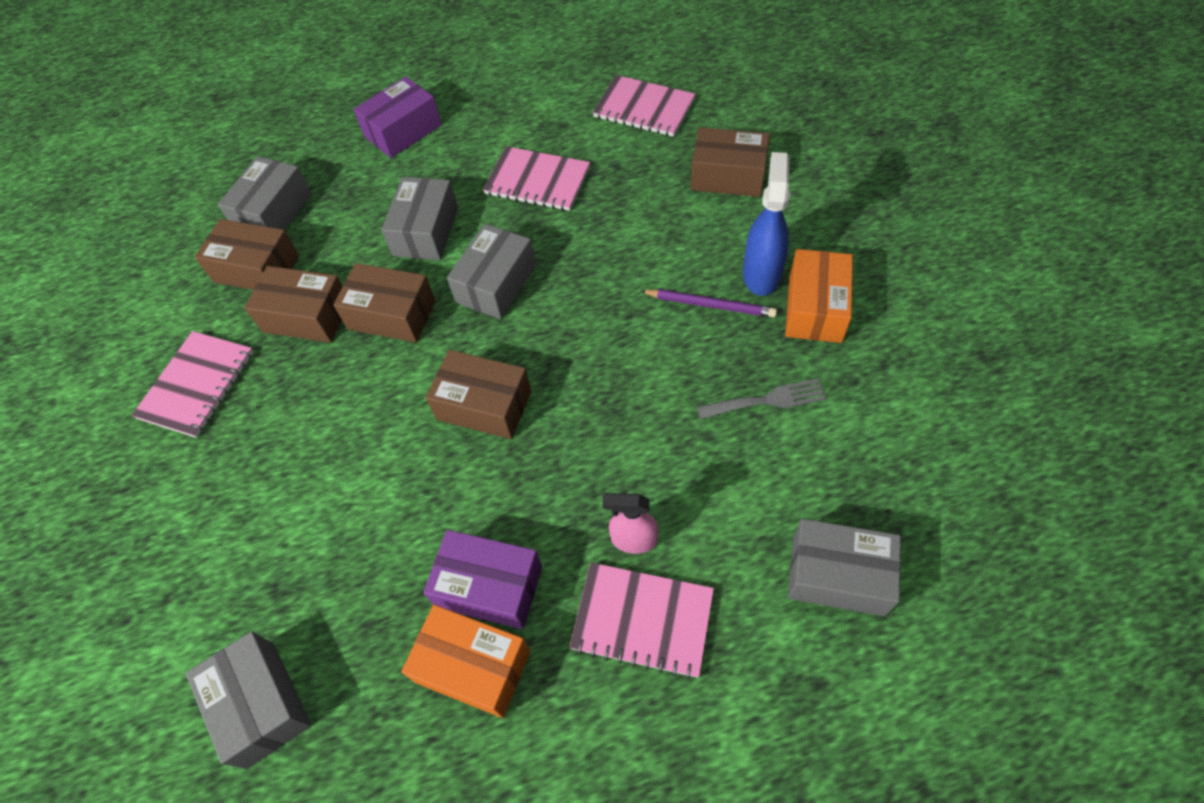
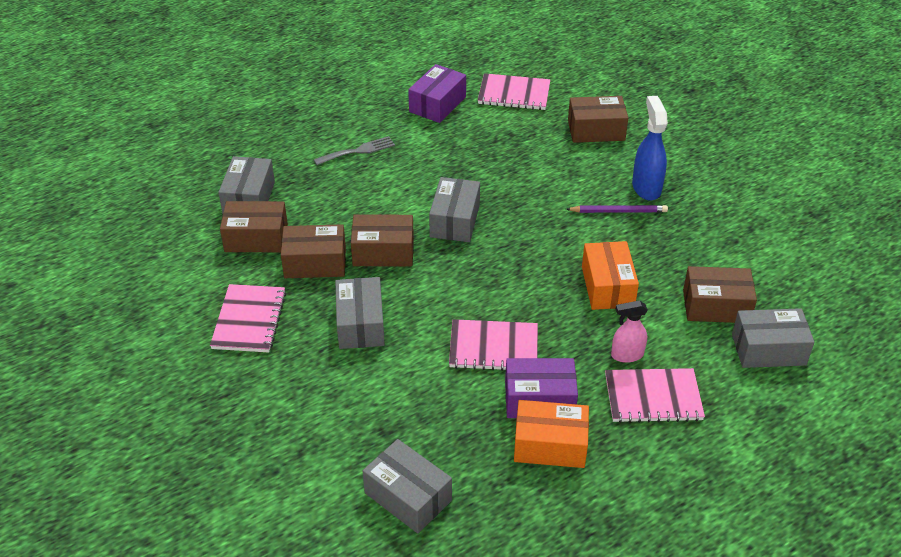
camera: 20 degrees left, 15 degrees down
(403, 131) = (328, 130): purple box -> purple box (437, 104)
(425, 231) = (382, 195): grey box -> grey box (360, 324)
(484, 405) = (483, 296): brown box -> brown box (716, 306)
(537, 181) = (454, 151): pink notebook -> pink notebook (493, 348)
(767, 400) = (682, 261): grey fork -> grey fork (358, 151)
(815, 308) = (692, 203): orange box -> orange box (607, 286)

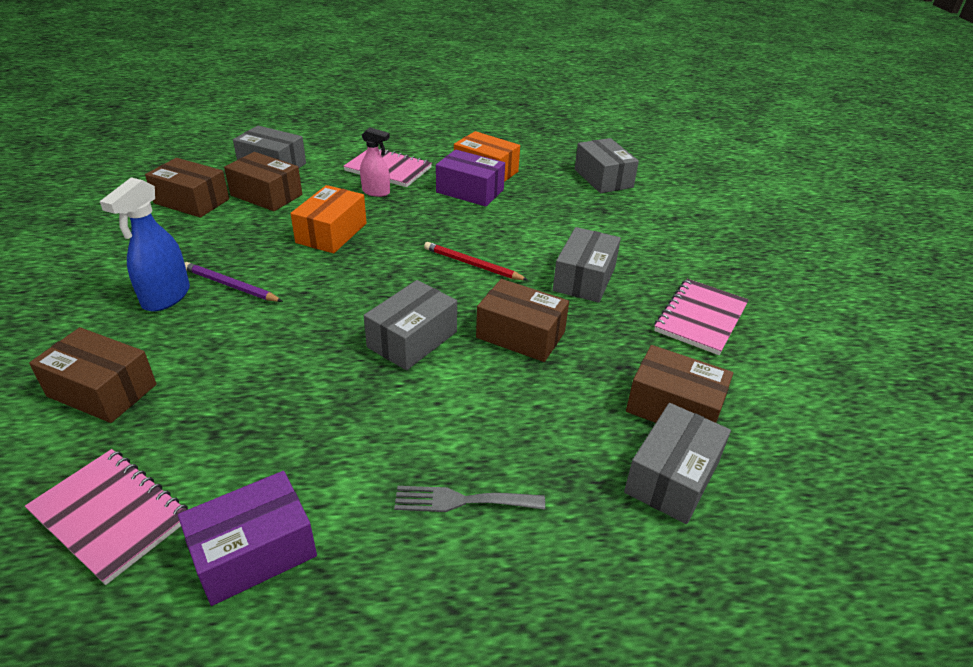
camera: 155 degrees left, 5 degrees down
(315, 263) = (607, 350): brown box -> brown box (191, 201)
(463, 301) = (472, 265): none -> red pencil
(493, 348) = (475, 227): pink notebook -> none

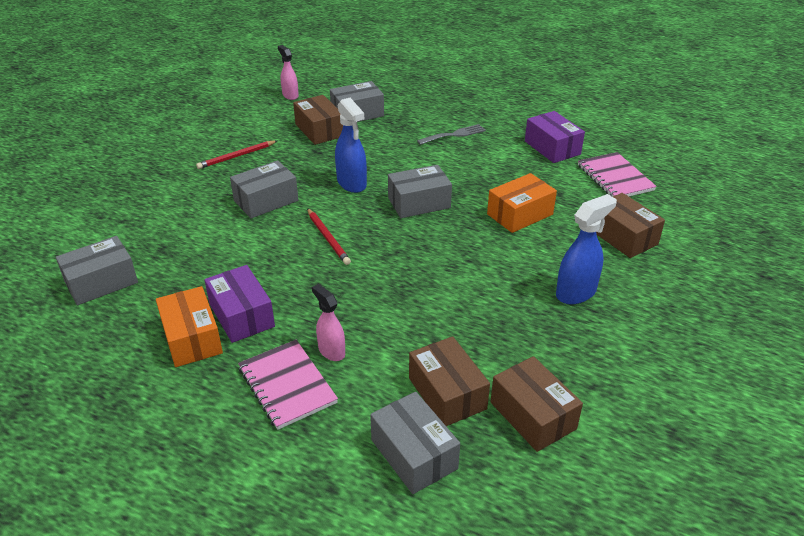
camera: 145 degrees left, 0 degrees up
(230, 286) = (522, 286): purple pencil -> none
(254, 552) = (552, 148): purple box -> purple box turned 60 degrees clockwise
(331, 233) = (412, 311): orange box -> orange box (520, 214)
(461, 501) = (454, 135): grey fork -> grey fork turned 60 degrees counterclockwise
(520, 335) = (352, 183): brown box -> blue spray bottle
(603, 178) = (101, 282): grey box -> grey box turned 45 degrees clockwise
(700, 318) = (237, 156): pink notebook -> red pencil
(830, 470) = (290, 95): none -> pink spray bottle

